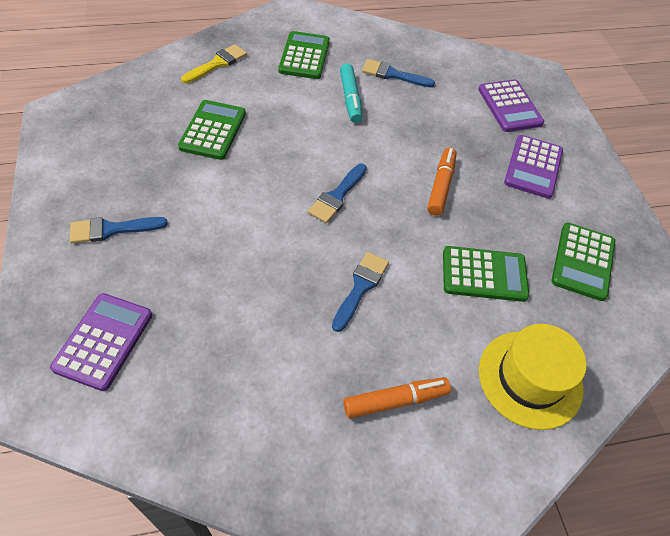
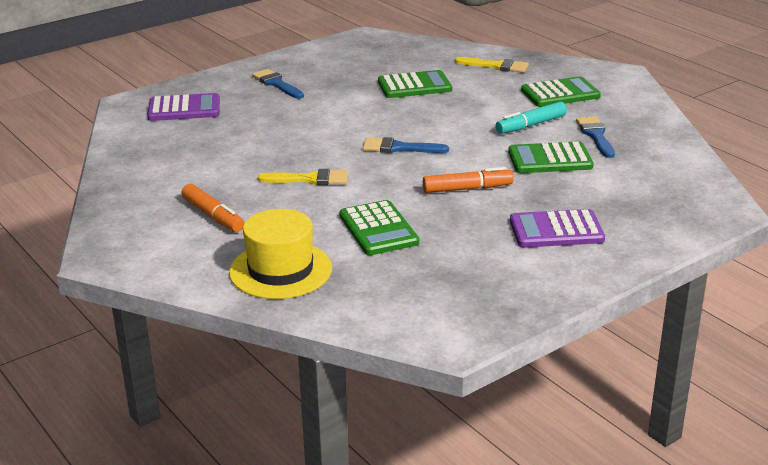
camera: 70 degrees right, 25 degrees down
(360, 287) = (310, 179): blue brush -> yellow brush
(510, 106) = (637, 202): purple calculator -> none
(583, 261) = (449, 278): green calculator -> green calculator (550, 159)

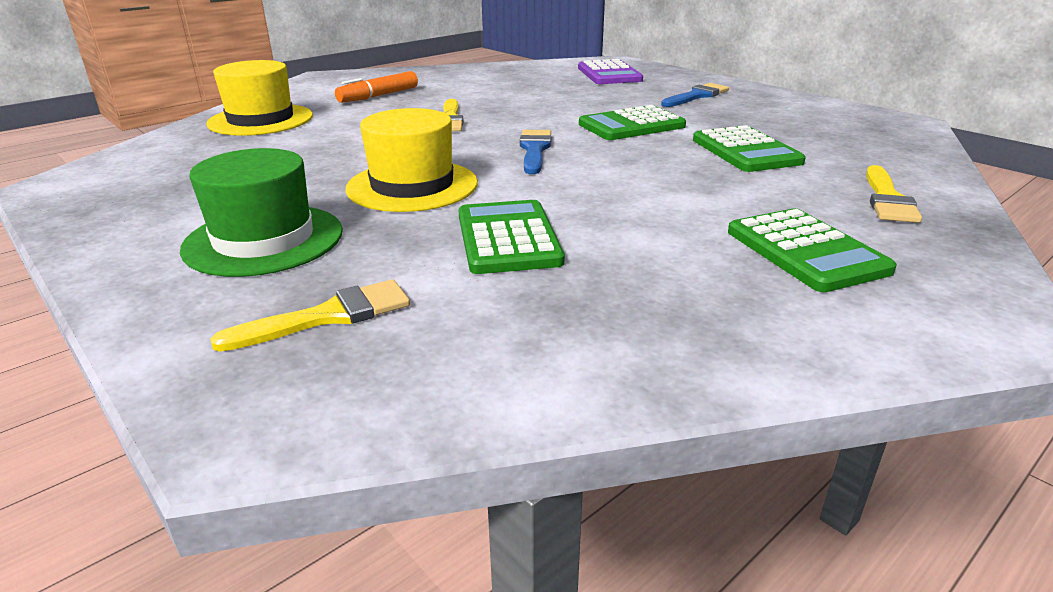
camera: 85 degrees right, 0 degrees up
(378, 229) = (322, 148): green calculator -> green calculator (631, 125)
(467, 189) = (412, 186): orange marker -> yellow hat
(530, 125) = (641, 225): turquoise marker -> none
(556, 230) = (264, 240): purple calculator -> green hat
(595, 135) = (619, 281): blue brush -> none
(641, 202) = (328, 316): none -> yellow brush

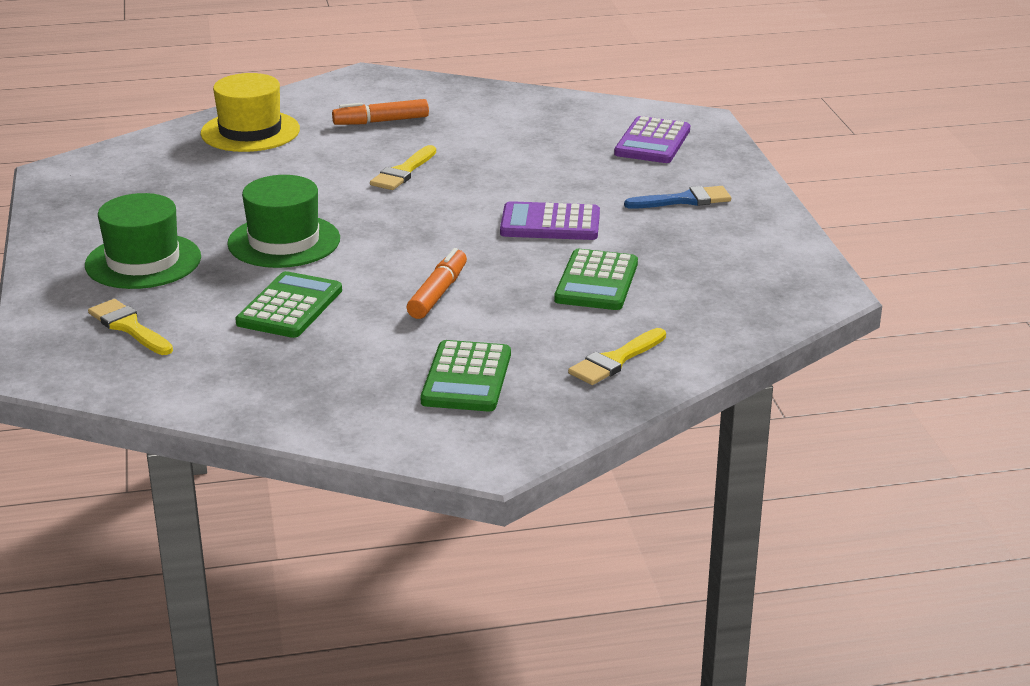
camera: 30 degrees right, 0 degrees up
(328, 316) = (129, 327): yellow brush -> yellow brush turned 135 degrees counterclockwise
(412, 186) = (284, 241): yellow hat -> green hat
(534, 150) = (423, 230): blue brush -> none
(631, 125) = (550, 223): green calculator -> purple calculator
(635, 189) = (438, 293): none -> orange marker

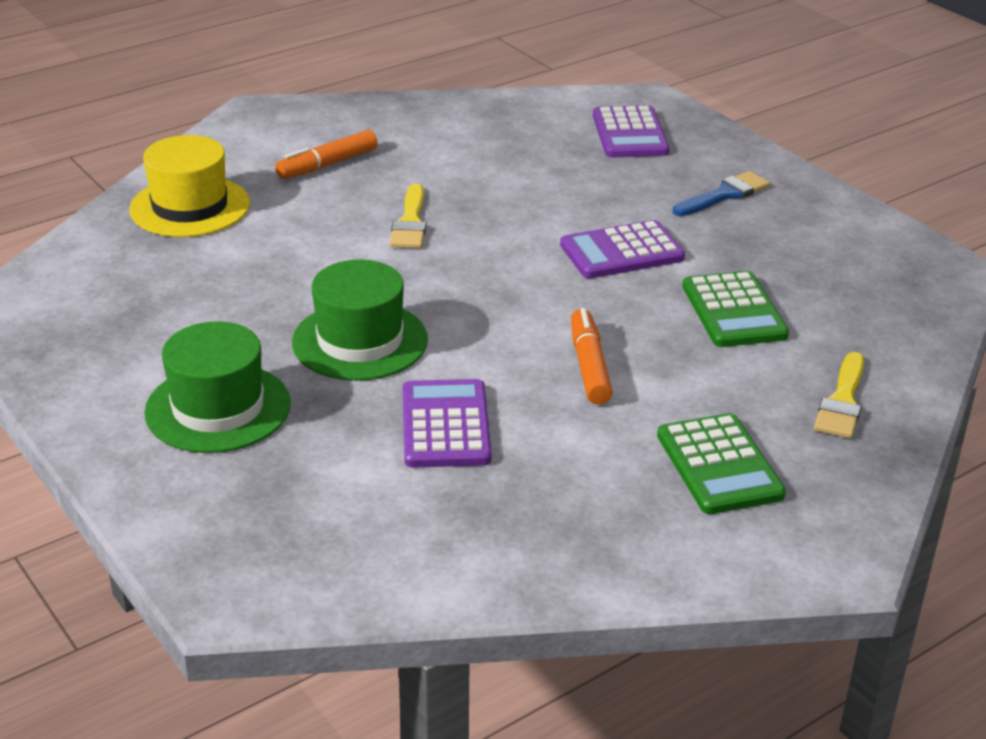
camera: 25 degrees left, 5 degrees up
(129, 327) = (282, 503): yellow brush -> none
(289, 307) = (445, 425): green calculator -> purple calculator

